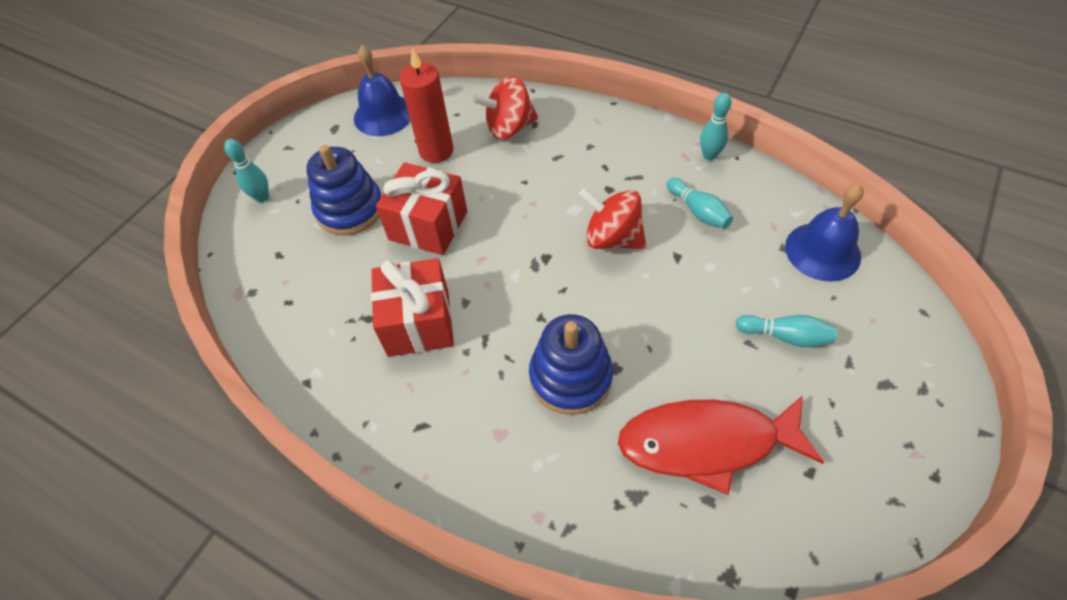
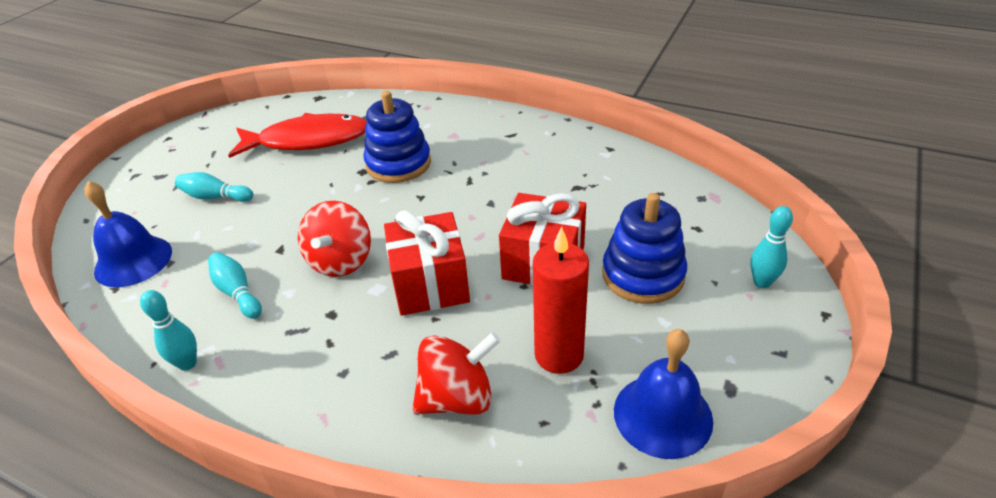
camera: 175 degrees right, 15 degrees down
(418, 322) = (530, 186): red gift -> red gift (430, 284)
(612, 238) = (341, 261): red spinning top -> red spinning top turned 75 degrees clockwise

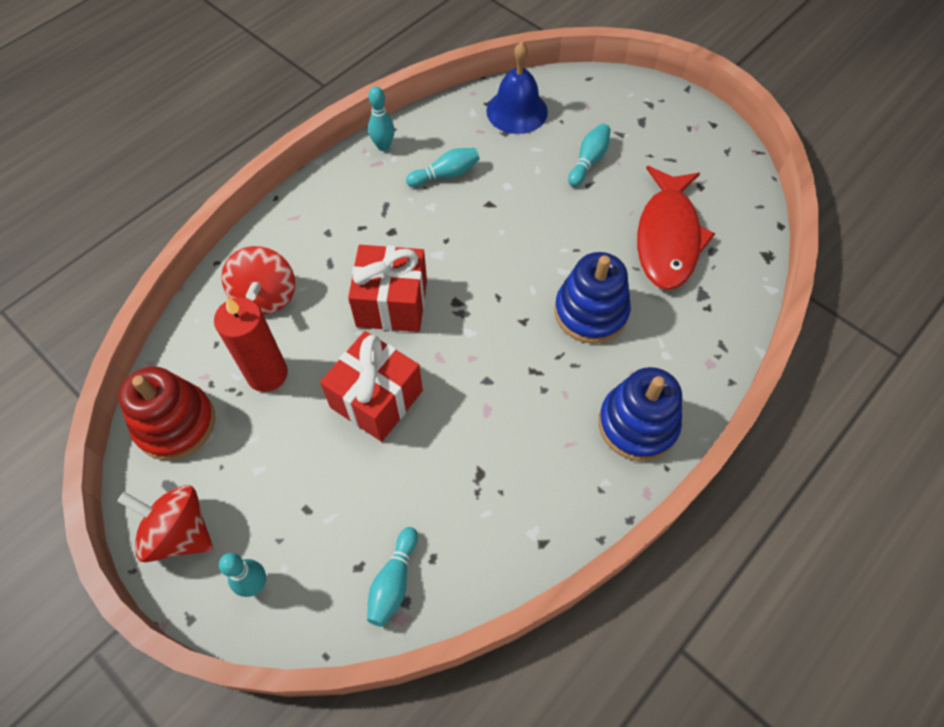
camera: 105 degrees right, 20 degrees up
(341, 261) = (452, 244): red spinning top -> red spinning top (179, 533)
(643, 275) = (319, 478): blue stacking toy -> blue stacking toy (637, 424)
(662, 415) = (175, 423): blue bell -> red stacking toy
(692, 206) = (394, 582): none -> turquoise bowling pin

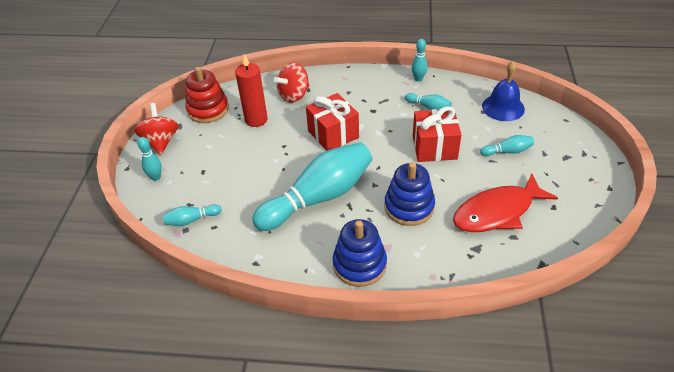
camera: 55 degrees right, 15 degrees down
(376, 399) = (277, 160): red gift -> red gift (434, 147)
(491, 396) = (318, 197): none -> turquoise bowling pin

